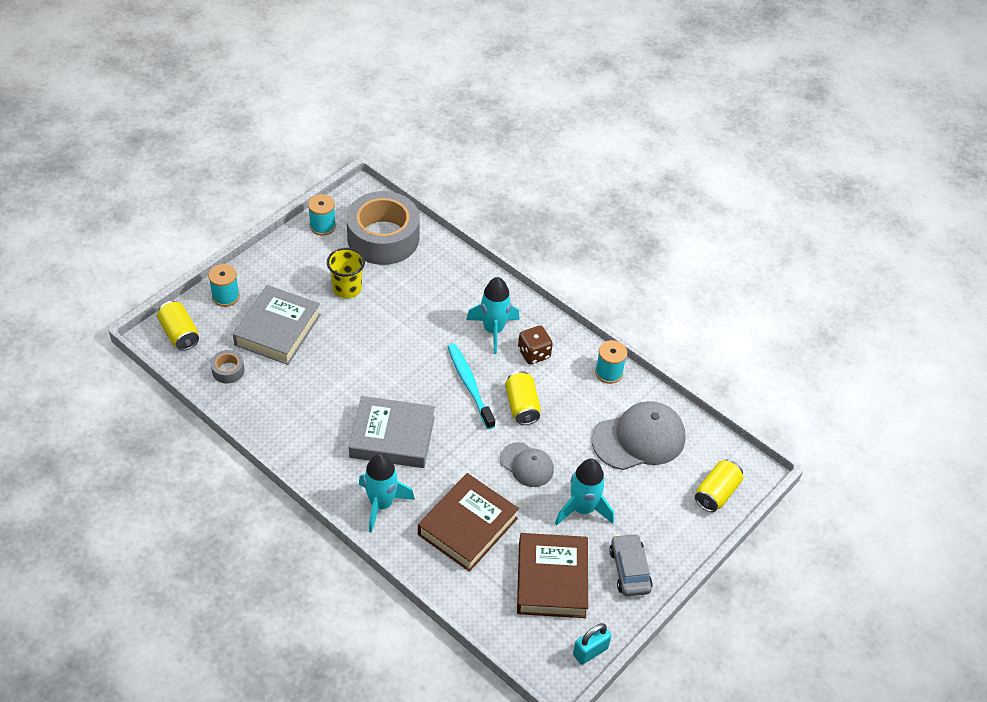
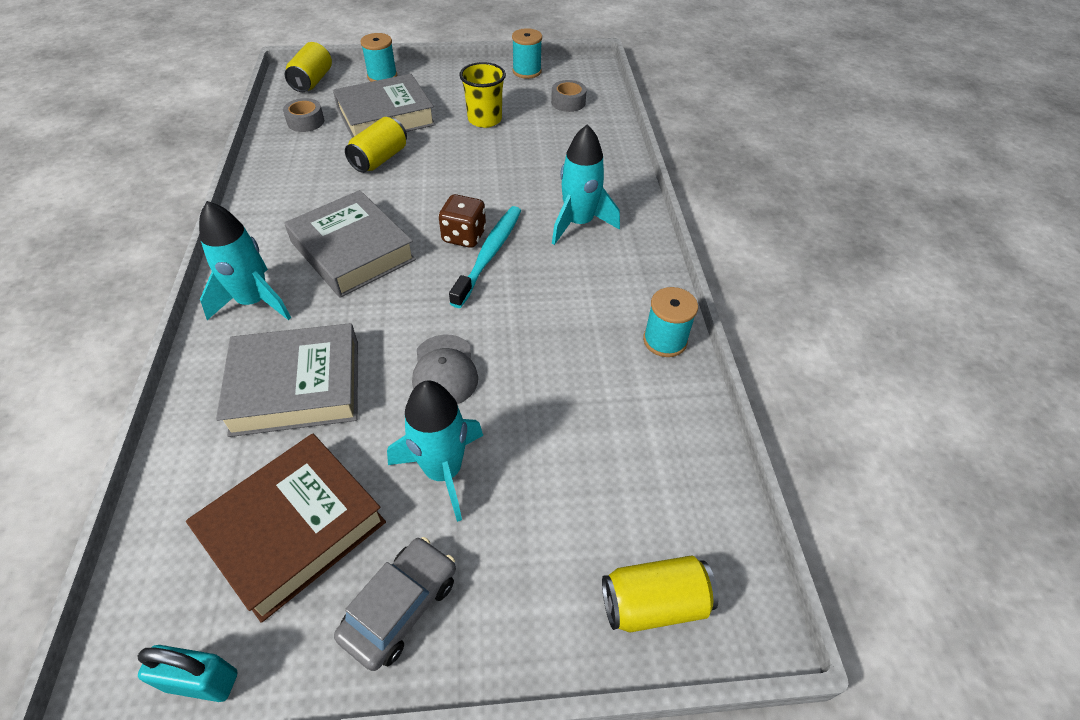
camera: 45 degrees right, 0 degrees up
(383, 238) = (568, 102): grey tape -> grey tape, size x0.41
(467, 526) = (296, 386): brown book -> grey book
(522, 406) = (518, 308): yellow can -> yellow can (379, 159)
(534, 353) = (596, 268): brown dice -> brown dice (464, 236)
(639, 438) = (618, 441): grey cap -> none

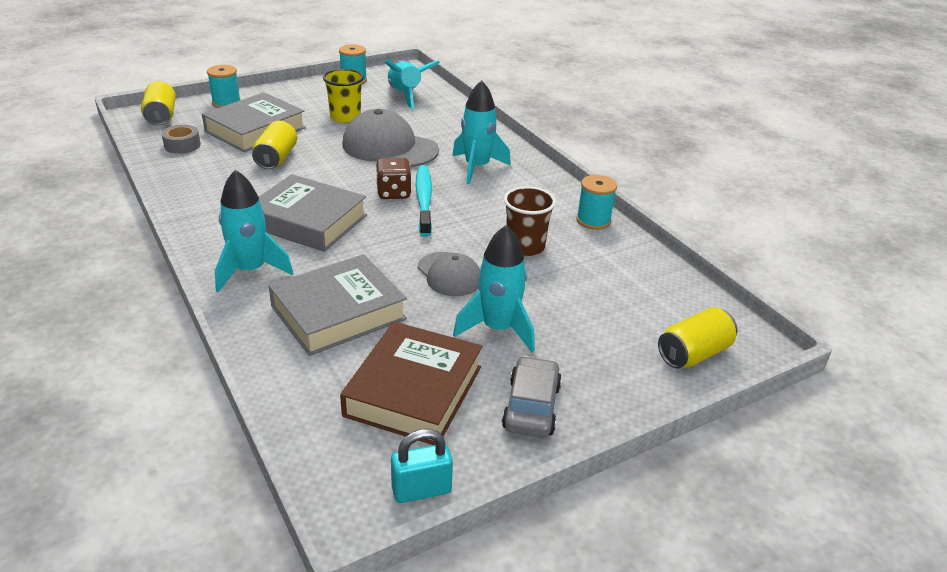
camera: 25 degrees left, 15 degrees down
(502, 171) = (389, 147): none -> grey cap
(556, 356) = (525, 246): none -> brown cup
(568, 102) = (405, 95): grey tape -> turquoise rocket

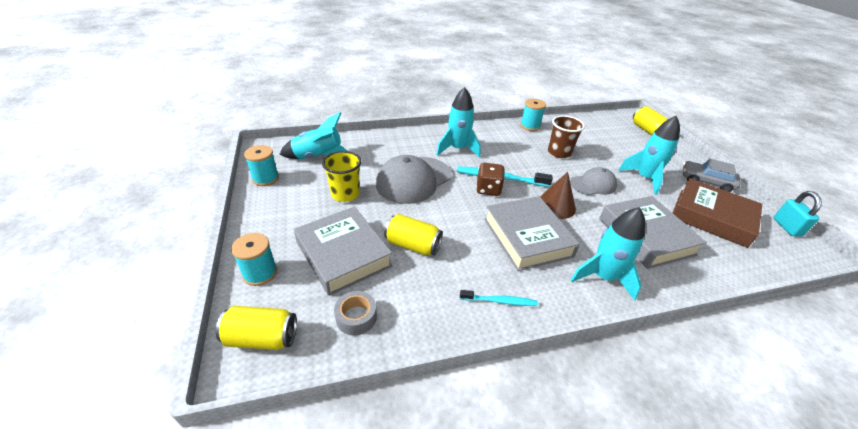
camera: 75 degrees left, 5 degrees up
(206, 207) = (500, 301): none -> turquoise toothbrush
(307, 221) = (527, 237): grey book -> grey book turned 60 degrees counterclockwise
(380, 241) = (556, 206): none -> brown cone

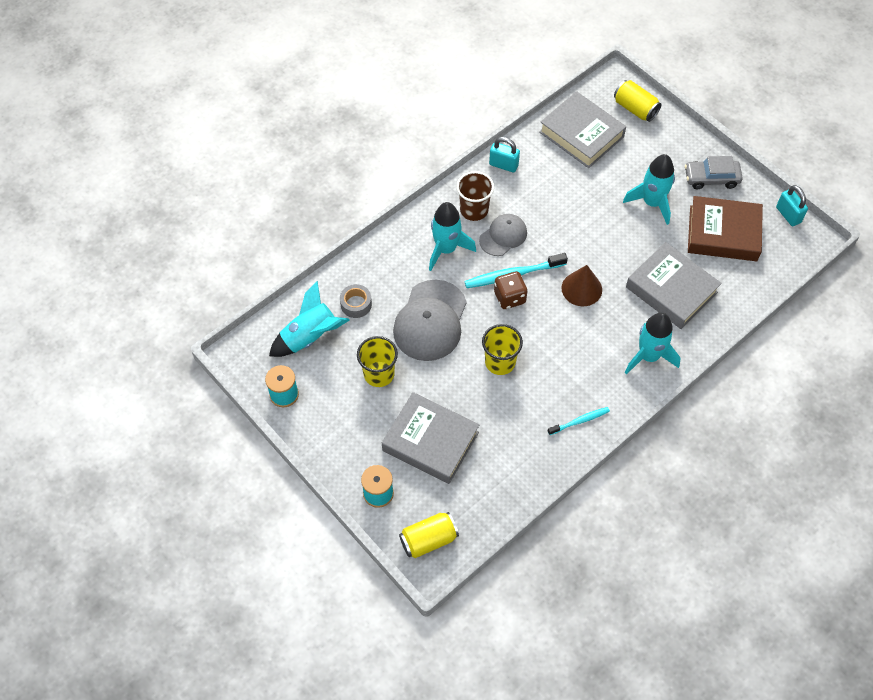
camera: 25 degrees left, 20 degrees up
(356, 317) = (483, 490): grey tape -> grey tape (356, 304)
(413, 245) = (481, 402): yellow can -> none
(451, 225) = (500, 362): none -> yellow cup
(527, 237) = (572, 343): grey book -> grey book (581, 134)
(530, 126) = (503, 165): turquoise spool -> turquoise padlock
(559, 152) = (554, 201): brown cup -> brown cup (474, 210)
(593, 184) = (605, 238): grey cap -> grey cap (503, 236)

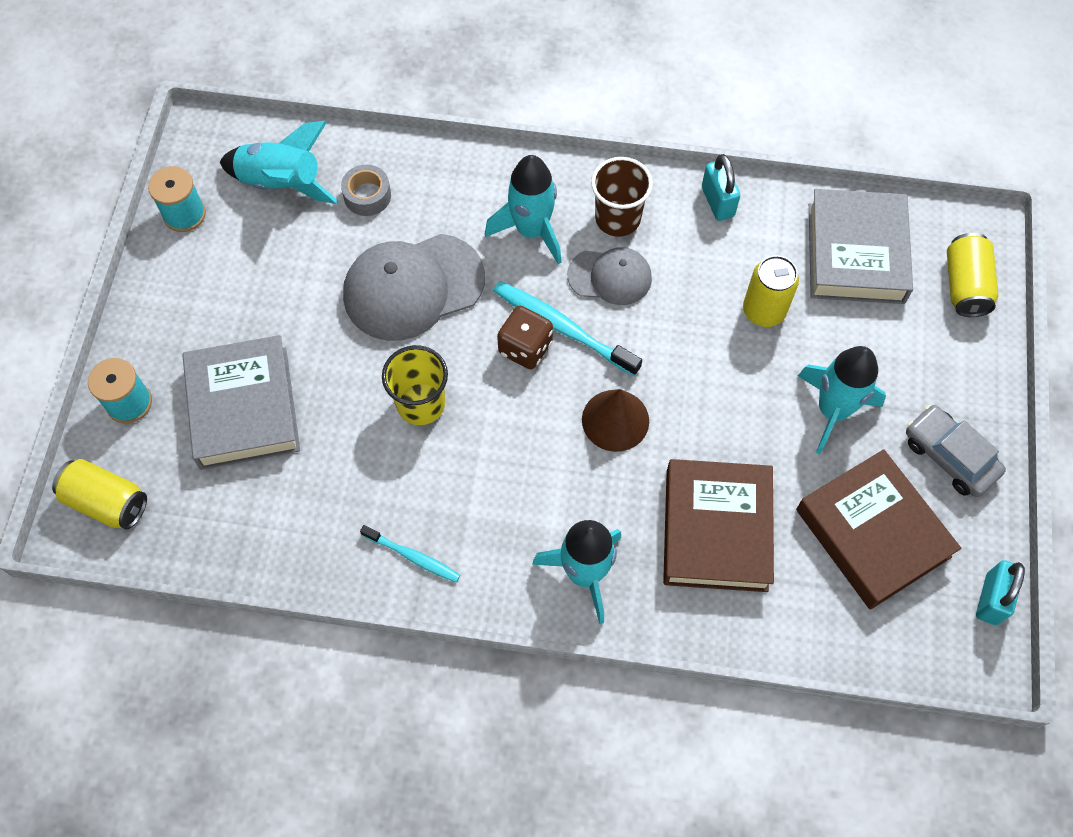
camera: 50 degrees right, 5 degrees up
(379, 374) = (291, 287): yellow cup -> none
(578, 190) = (764, 311): none -> yellow can
(671, 290) = (716, 530): grey book -> brown book

